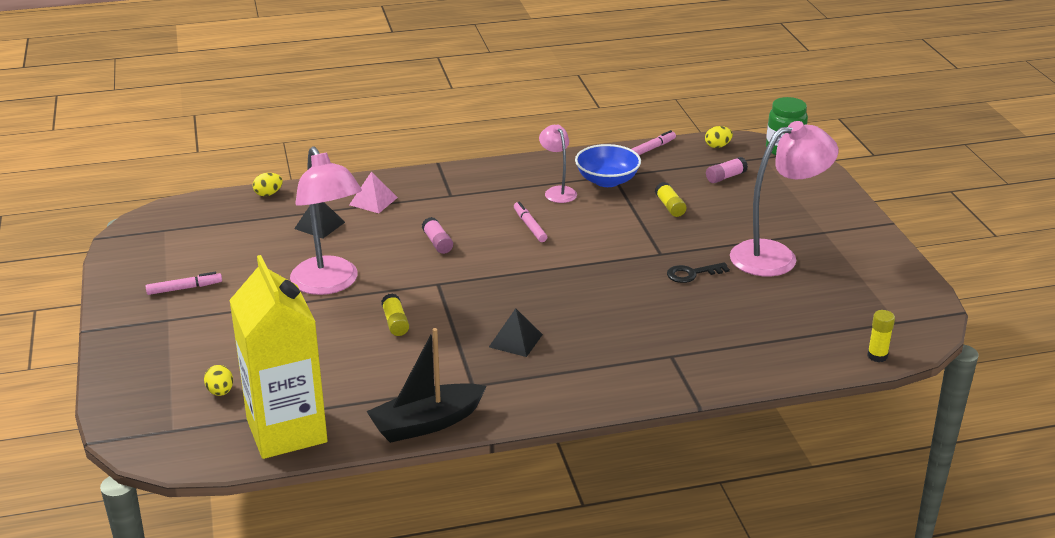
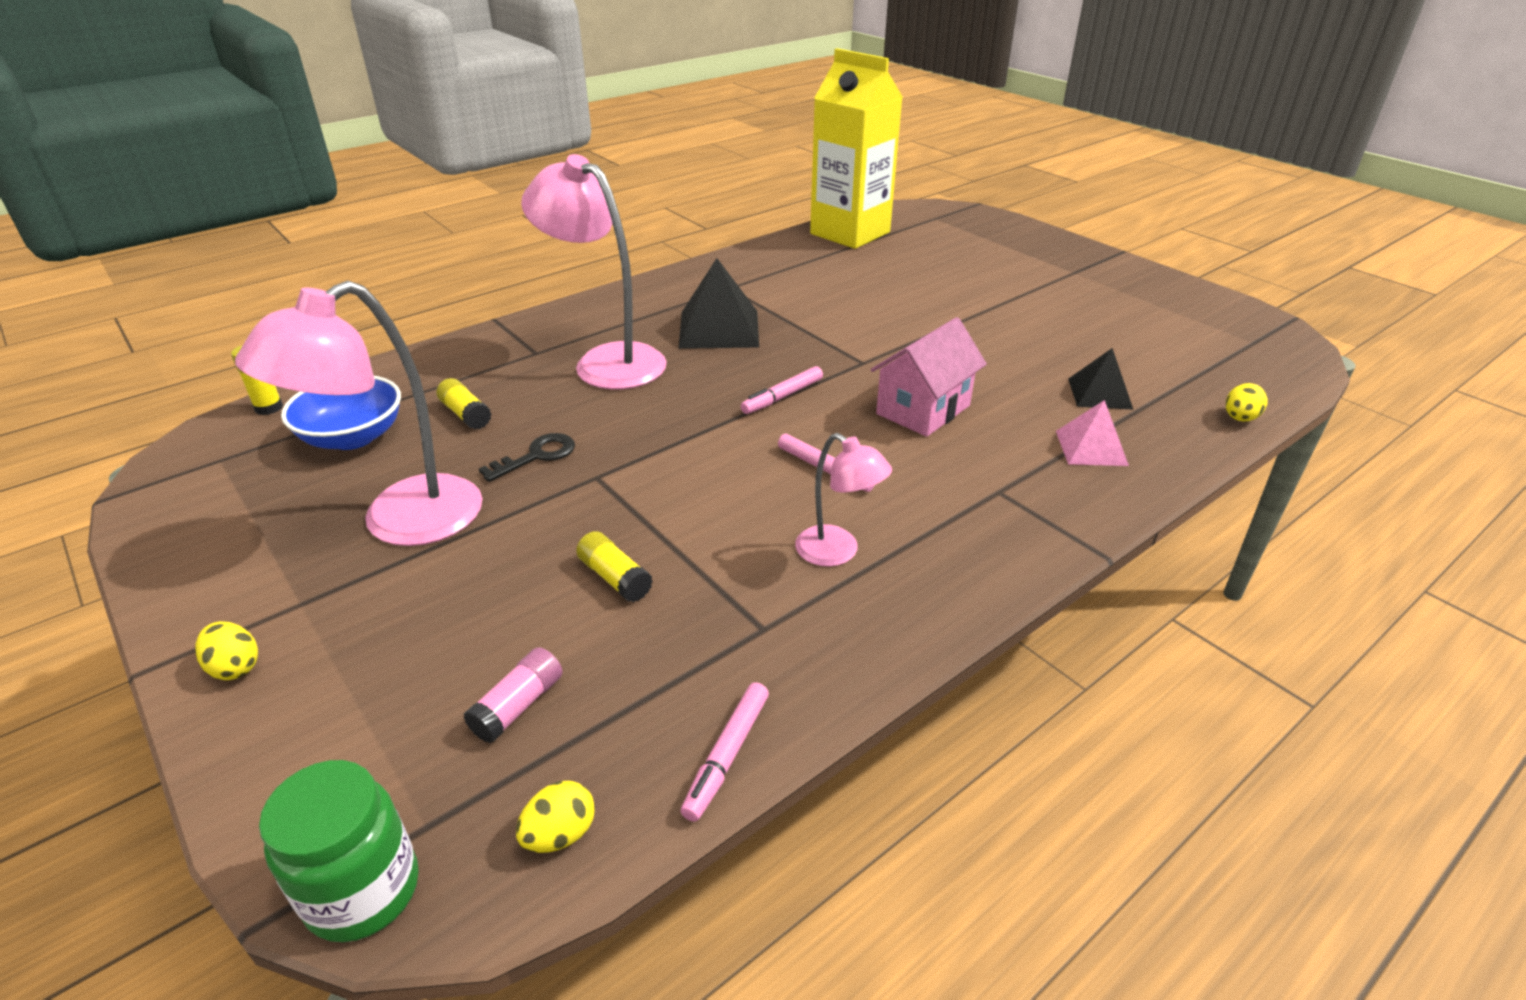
camera: 155 degrees right, 5 degrees up
(184, 288) = (1111, 296): pink marker -> pink marker (783, 397)
(220, 392) = (938, 241): yellow egg -> yellow egg (235, 667)
(329, 284) = (979, 333): pink lamp -> pink lamp (607, 361)
(395, 323) = (860, 316): yellow glue stick -> yellow glue stick (466, 414)
(426, 423) = (744, 257): black boat -> none
(437, 243) = (923, 409): pink glue stick -> pink house
(515, 340) = (719, 329): black pyramid -> black pyramid, size x1.63
(607, 180) = (767, 610): blue bowl -> blue bowl (353, 437)

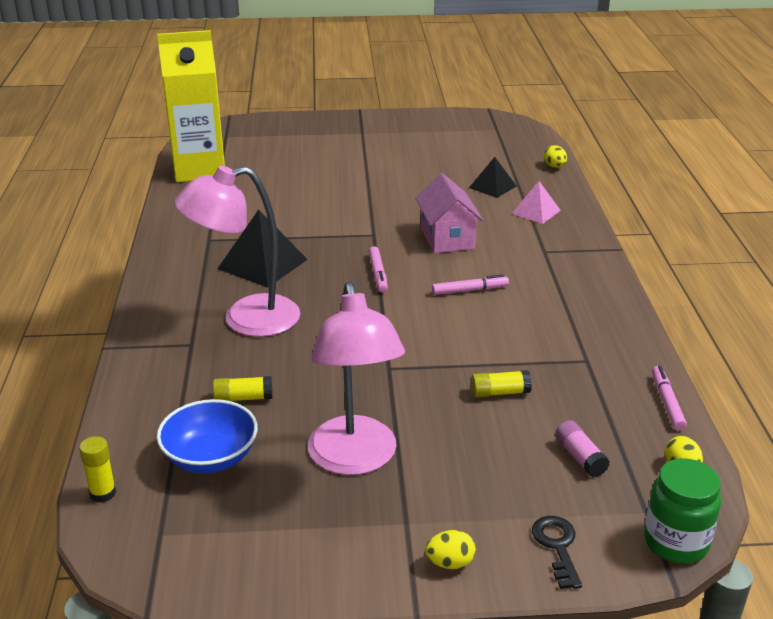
camera: 55 degrees left, 5 degrees down
(537, 456) = (337, 383): black key -> black key (557, 546)
(727, 755) = (667, 402): pink marker -> pink marker turned 150 degrees counterclockwise
(837, 552) = (547, 316): pink lamp -> none

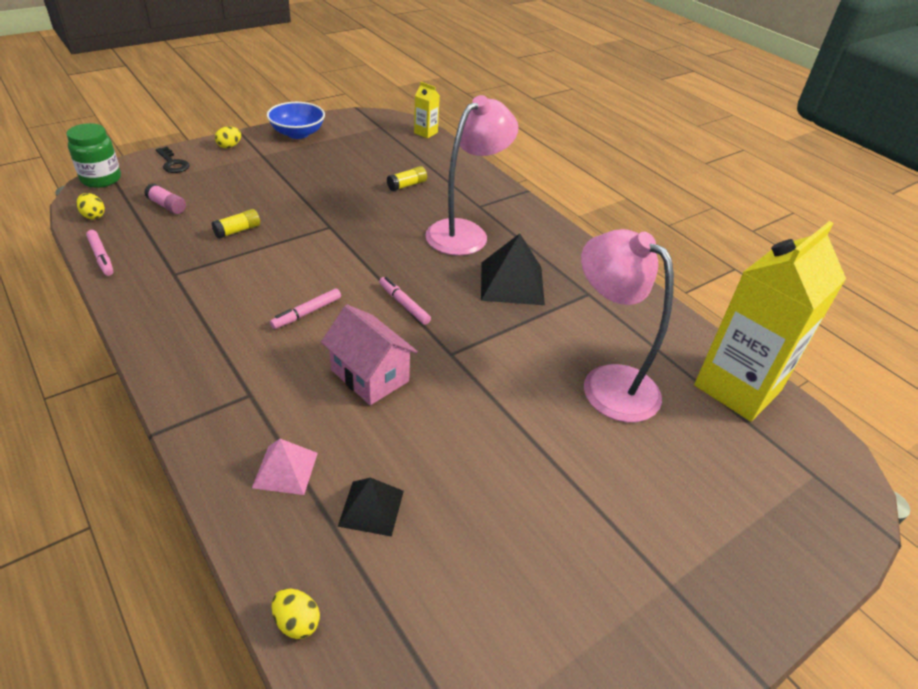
camera: 145 degrees right, 10 degrees up
(103, 493) = (425, 133): yellow glue stick -> yellow carton
(210, 458) = (391, 156): blue bowl -> blue bowl (297, 133)
(355, 459) = (310, 173): pink lamp -> pink lamp (607, 383)

